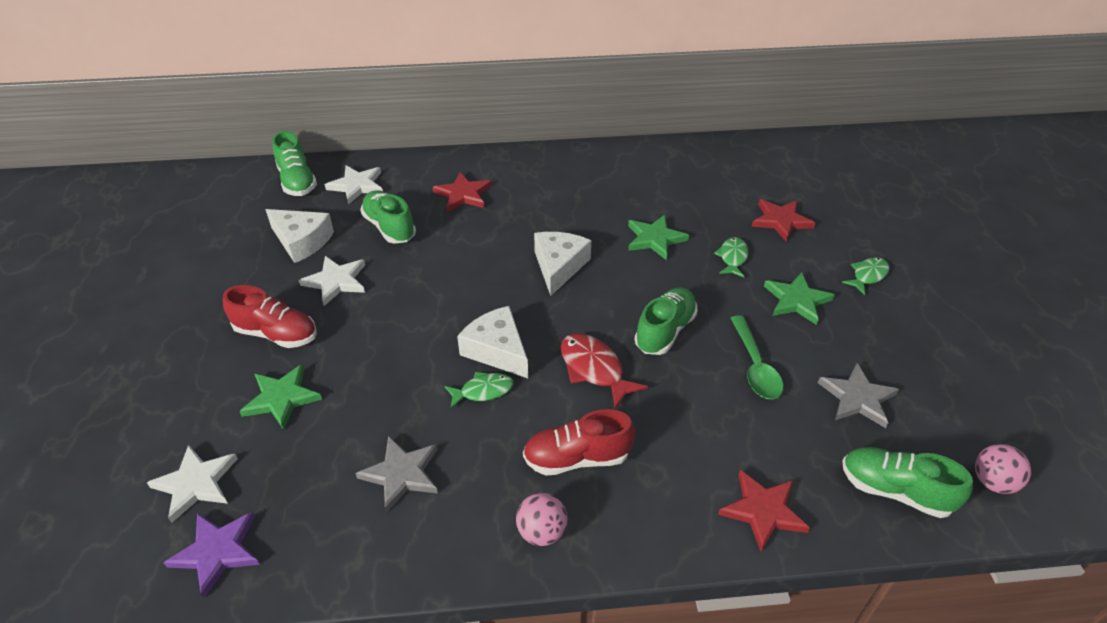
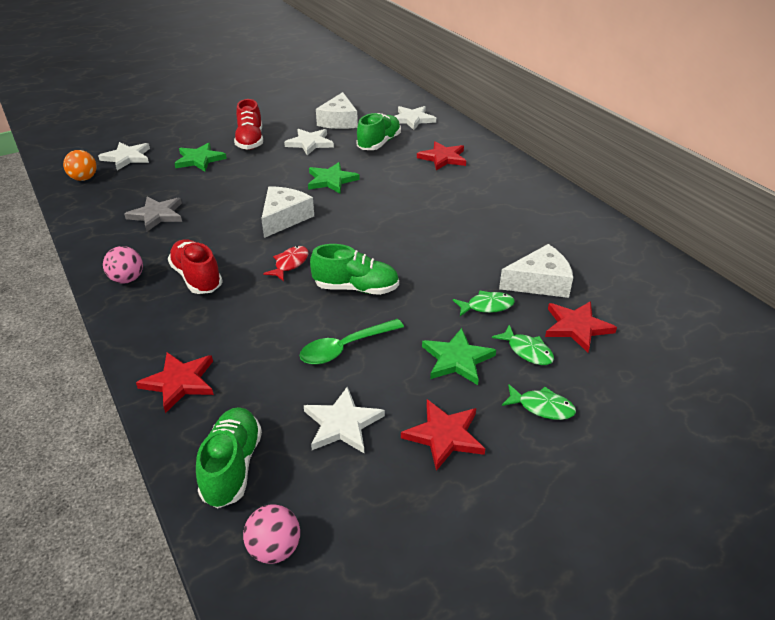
camera: 65 degrees right, 5 degrees down
(217, 552) = (84, 178): purple star -> orange ball
(297, 181) = (396, 100): green shoe -> none
(483, 391) = (241, 223): green fish -> green fish (527, 351)
(559, 266) = (395, 219): white cheese -> white cheese (539, 282)
(594, 369) = (290, 264): red fish -> red fish, size x0.66
(655, 239) = (473, 256): green star -> green star (331, 180)
(857, 398) = (342, 424): grey star -> white star
(886, 339) = (444, 435): none -> red star

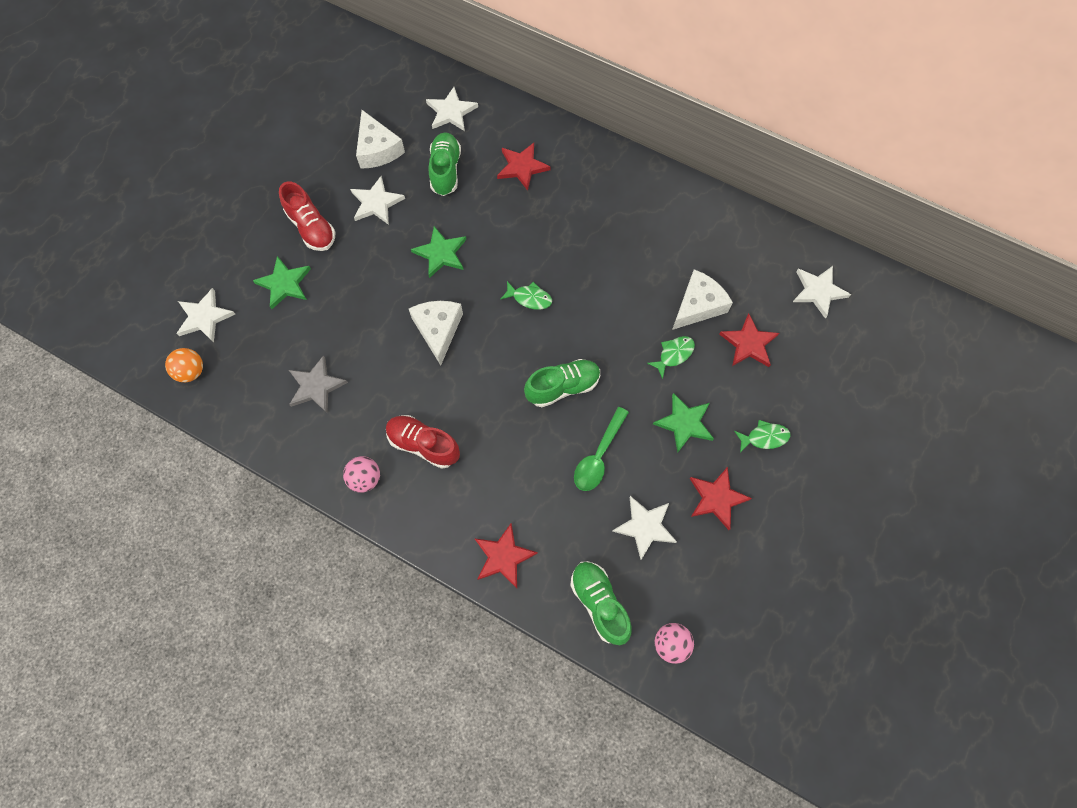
camera: 30 degrees left, 30 degrees up
(290, 264) = (488, 386): red fish -> none
(527, 351) = (727, 388): green fish -> green fish (529, 298)
(687, 317) = (818, 291): none -> white star

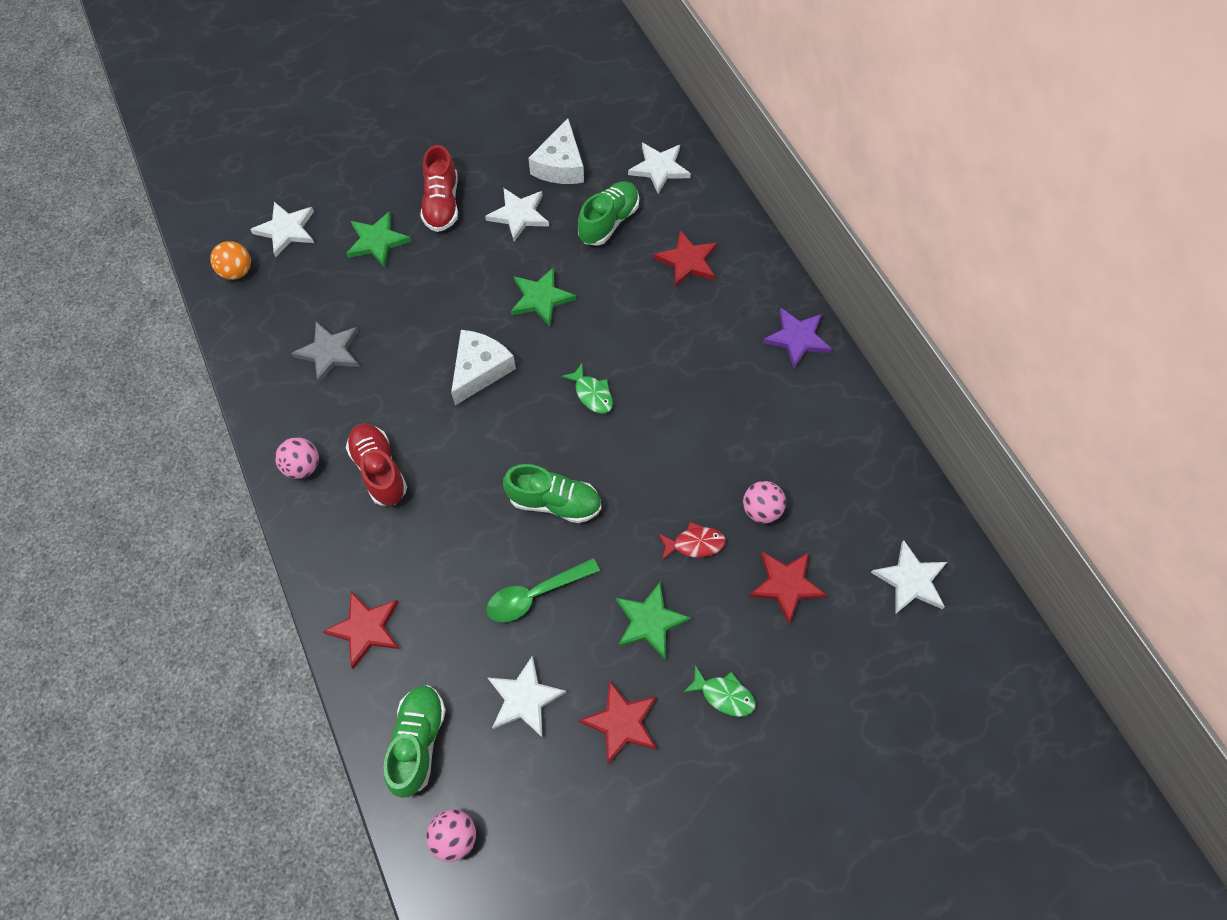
camera: 35 degrees right, 5 degrees down
(635, 178) = (797, 338): none -> purple star
(674, 354) = (694, 544): green fish -> red fish
(698, 305) = (761, 510): white cheese -> pink ball

